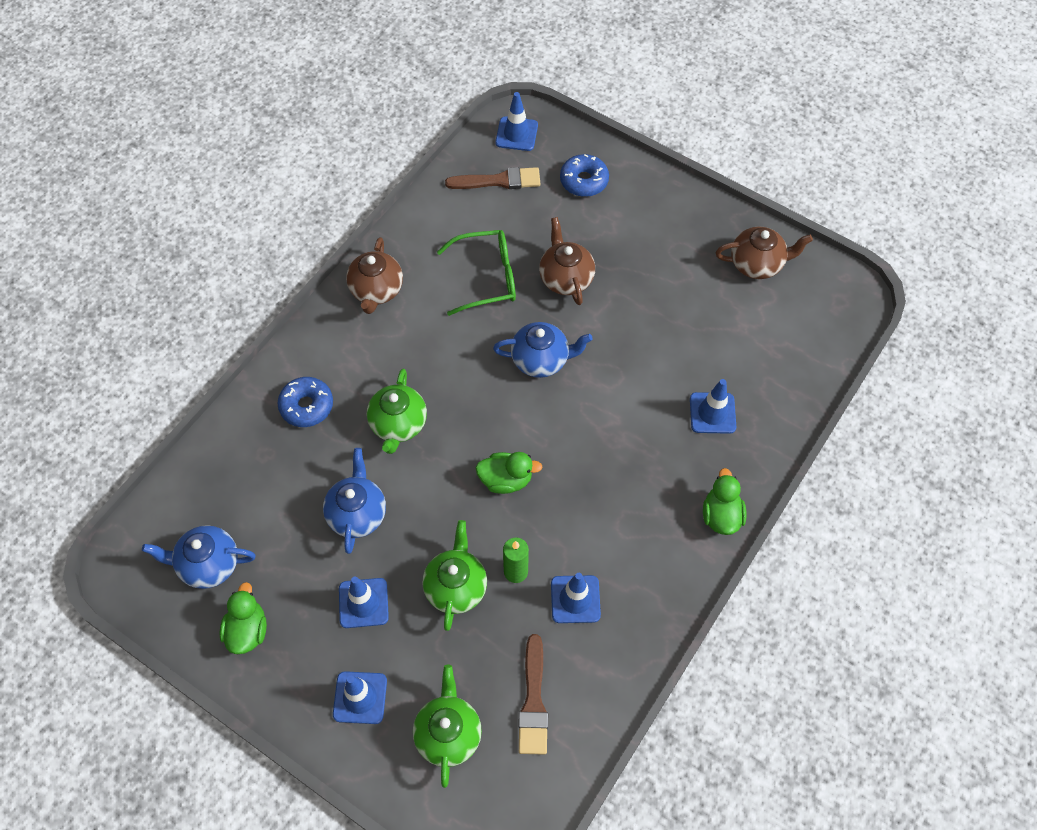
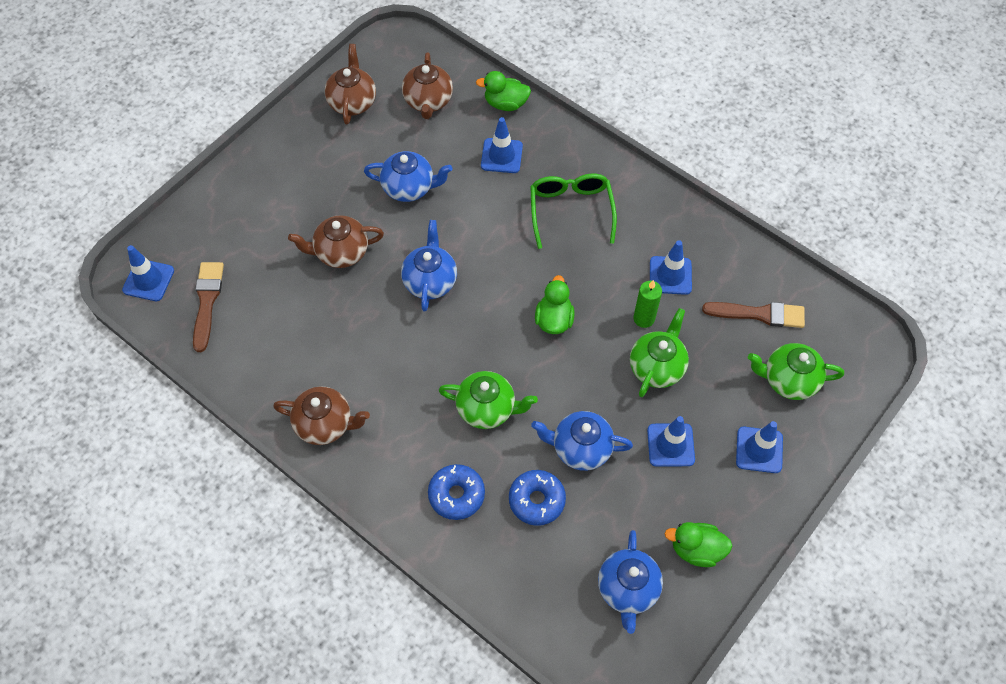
camera: 85 degrees left, 0 degrees up
(456, 587) = (657, 367): green teapot -> green teapot turned 105 degrees clockwise
(486, 278) = (327, 321): green glasses -> green glasses (571, 211)
(584, 181) = (225, 226): blue donut -> blue donut (536, 500)
(654, 329) = (409, 188): none -> blue teapot
(721, 515) = (599, 163): green duck -> green duck (505, 103)
(773, 334) = (428, 101): none -> brown teapot

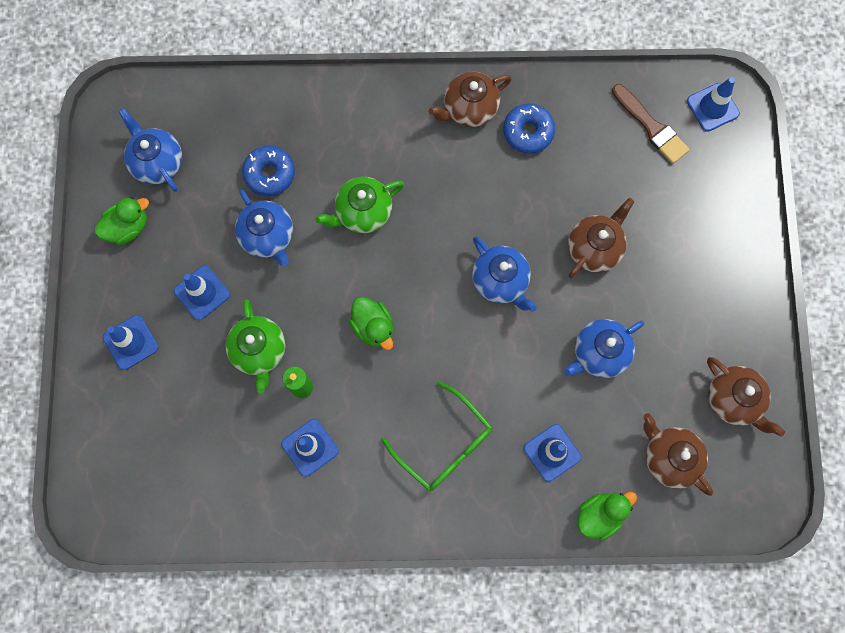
camera: 140 degrees right, 15 degrees up
(456, 495) = (330, 133): blue donut -> blue donut (528, 132)
(580, 448) = (268, 236): blue teapot -> blue teapot turned 90 degrees clockwise
(759, 314) = (209, 469): brown brush -> none
(788, 380) = (145, 424): green teapot -> none

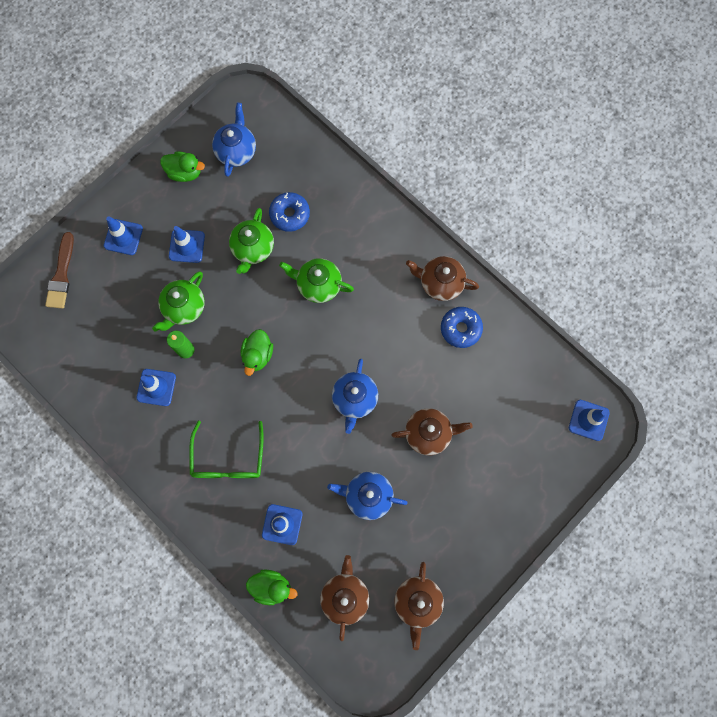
camera: 45 degrees right, 0 degrees up
(268, 236) = (253, 249): blue teapot -> green teapot
(651, 126) = (538, 395): brown brush -> brown brush (61, 275)

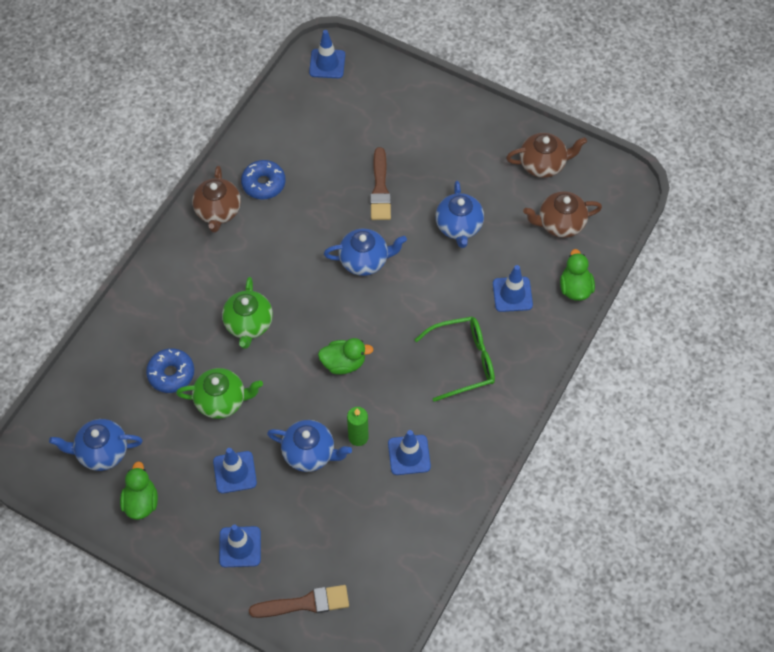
camera: 105 degrees left, 15 degrees down
(184, 308) = (310, 453): green teapot -> blue teapot
(428, 433) = (380, 189): brown teapot -> brown brush

